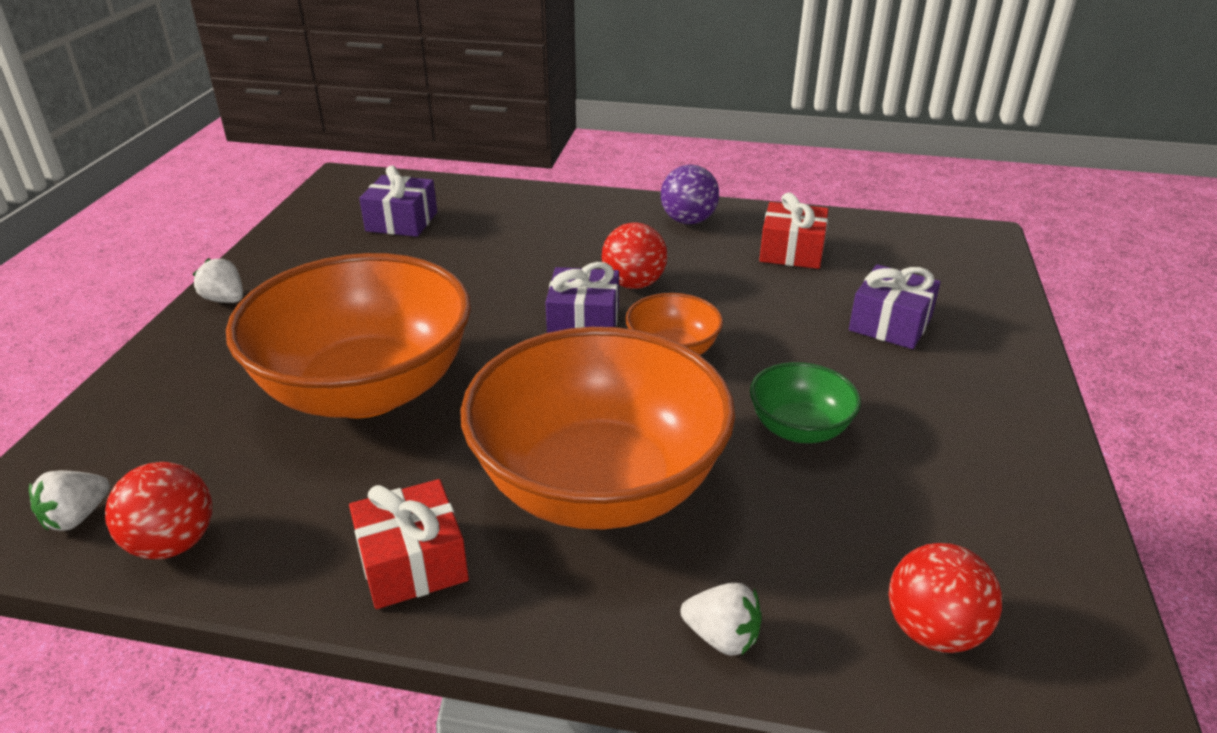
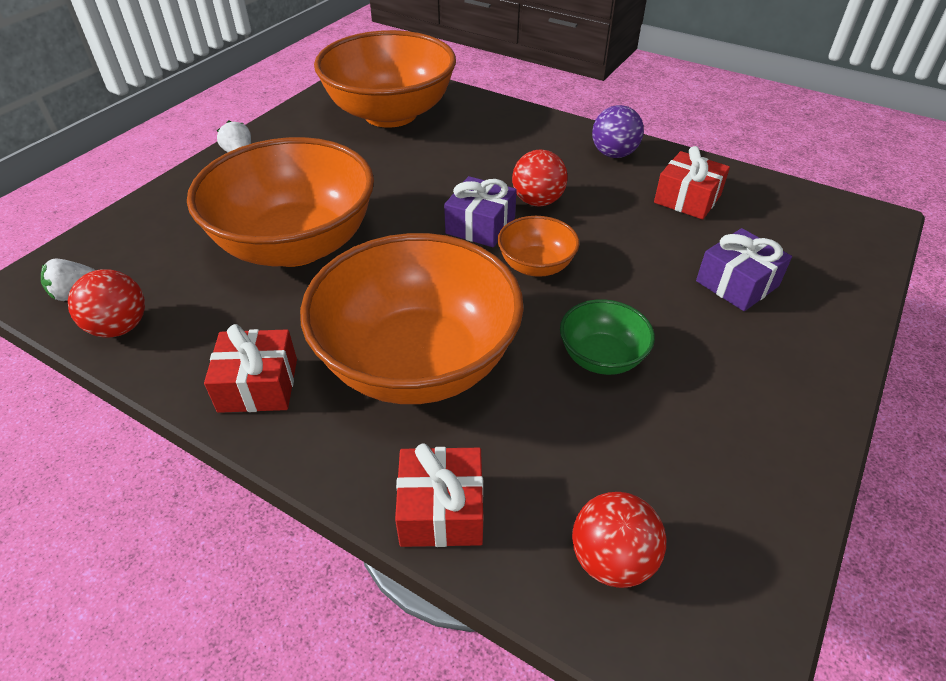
camera: 20 degrees right, 10 degrees up
(402, 221) = (390, 114): purple gift -> orange bowl
(722, 637) = (441, 510): white strawberry -> red gift

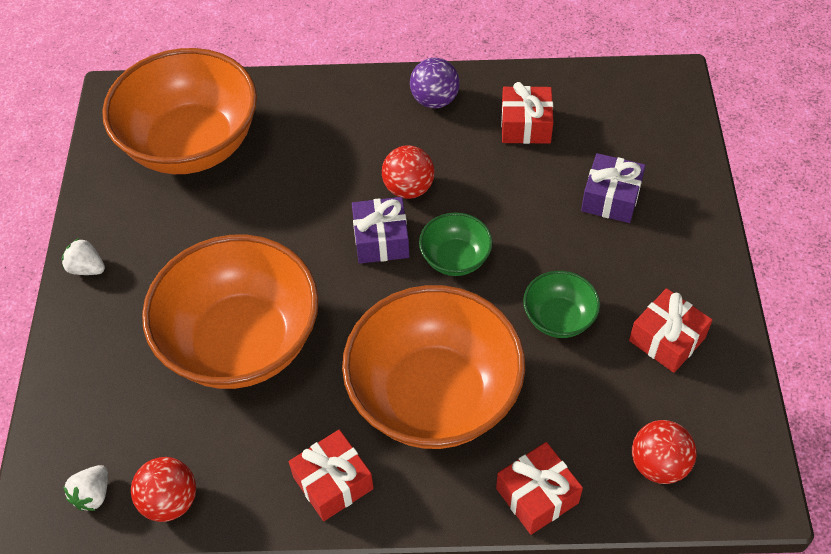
camera: 30 degrees left, 10 degrees up
(536, 266) = (455, 259): orange bowl -> green bowl
(715, 434) = (667, 339): none -> red gift

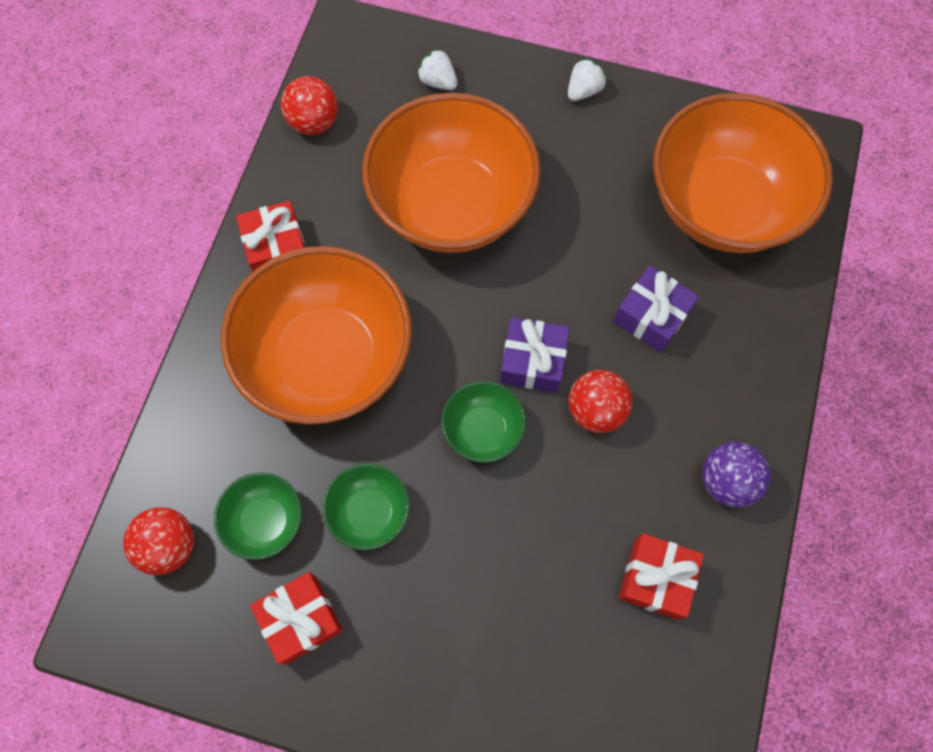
camera: 105 degrees right, 15 degrees up
(93, 495) = (343, 69): white strawberry -> white strawberry (438, 81)
(537, 495) = (190, 417): red gift -> none
(602, 394) = (265, 521): none -> green bowl
(611, 198) = (511, 639): purple gift -> purple gift (651, 316)

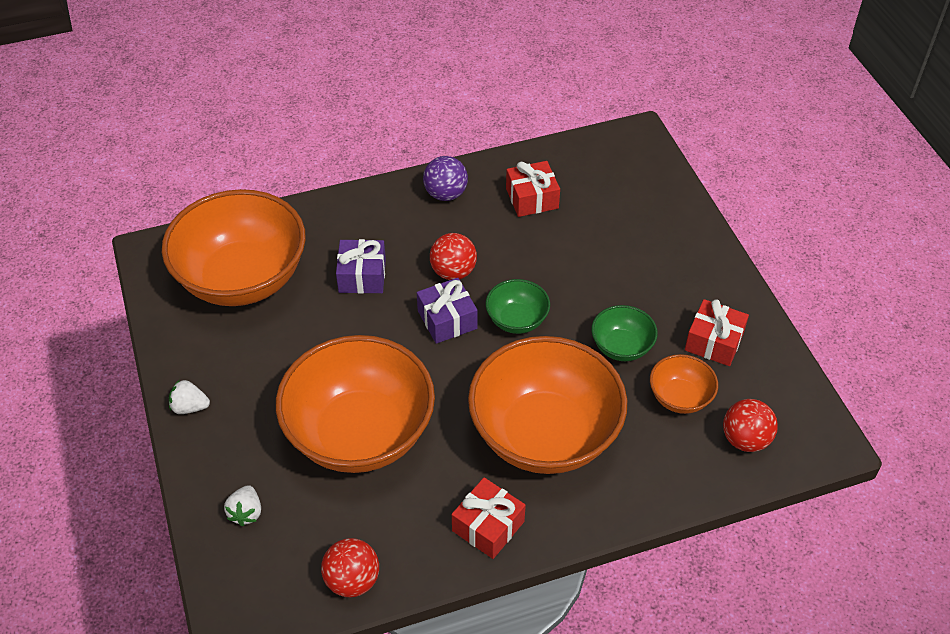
camera: 125 degrees left, 20 degrees down
(265, 521) = (680, 397): green bowl -> orange bowl

